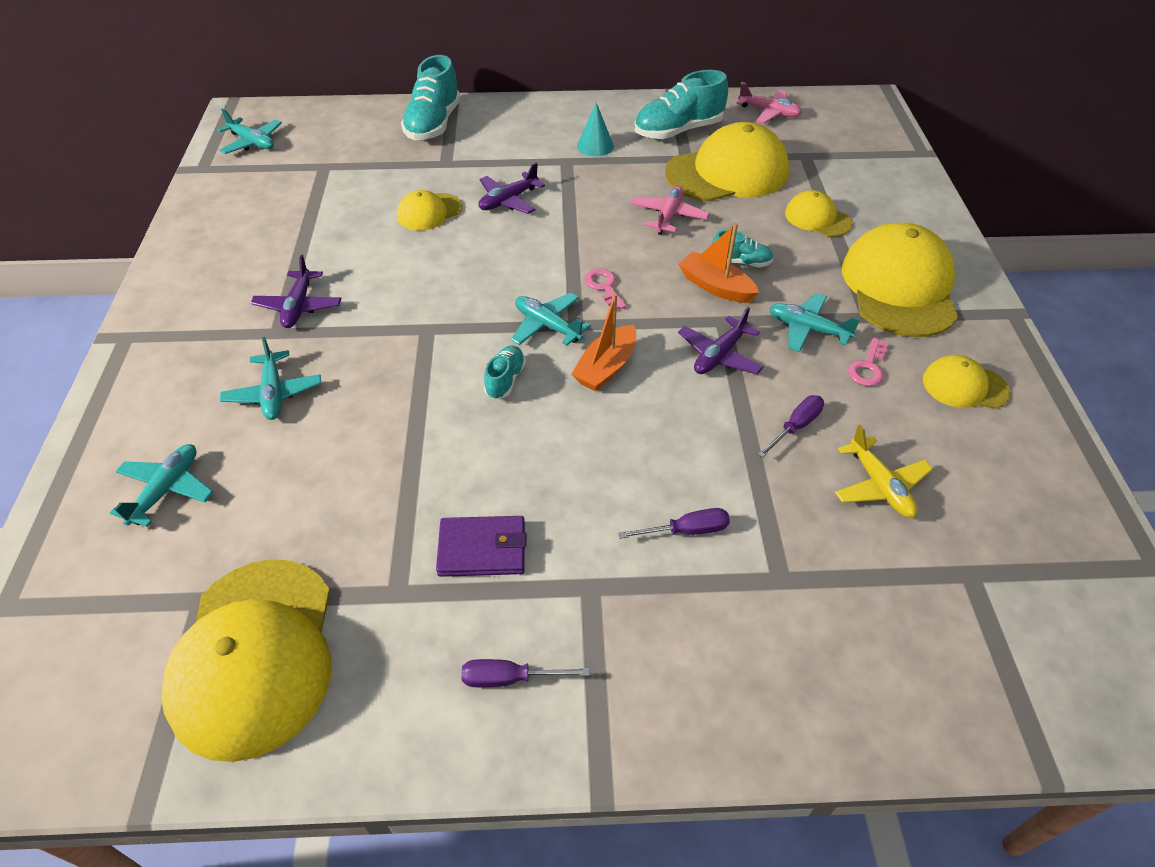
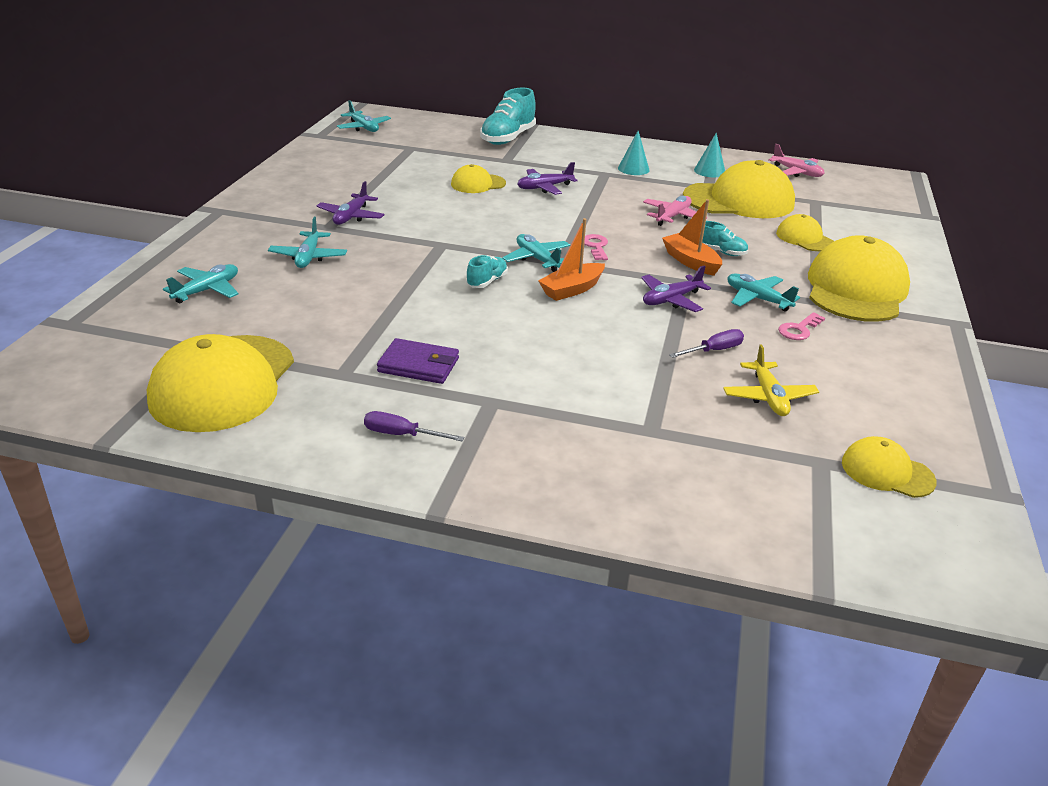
camera: 15 degrees right, 15 degrees down
(678, 131) = (709, 171): turquoise shoe -> turquoise cone
(686, 530) = (587, 388): purple screwdriver -> none
(964, 386) = (882, 356): yellow cap -> yellow cap (887, 472)

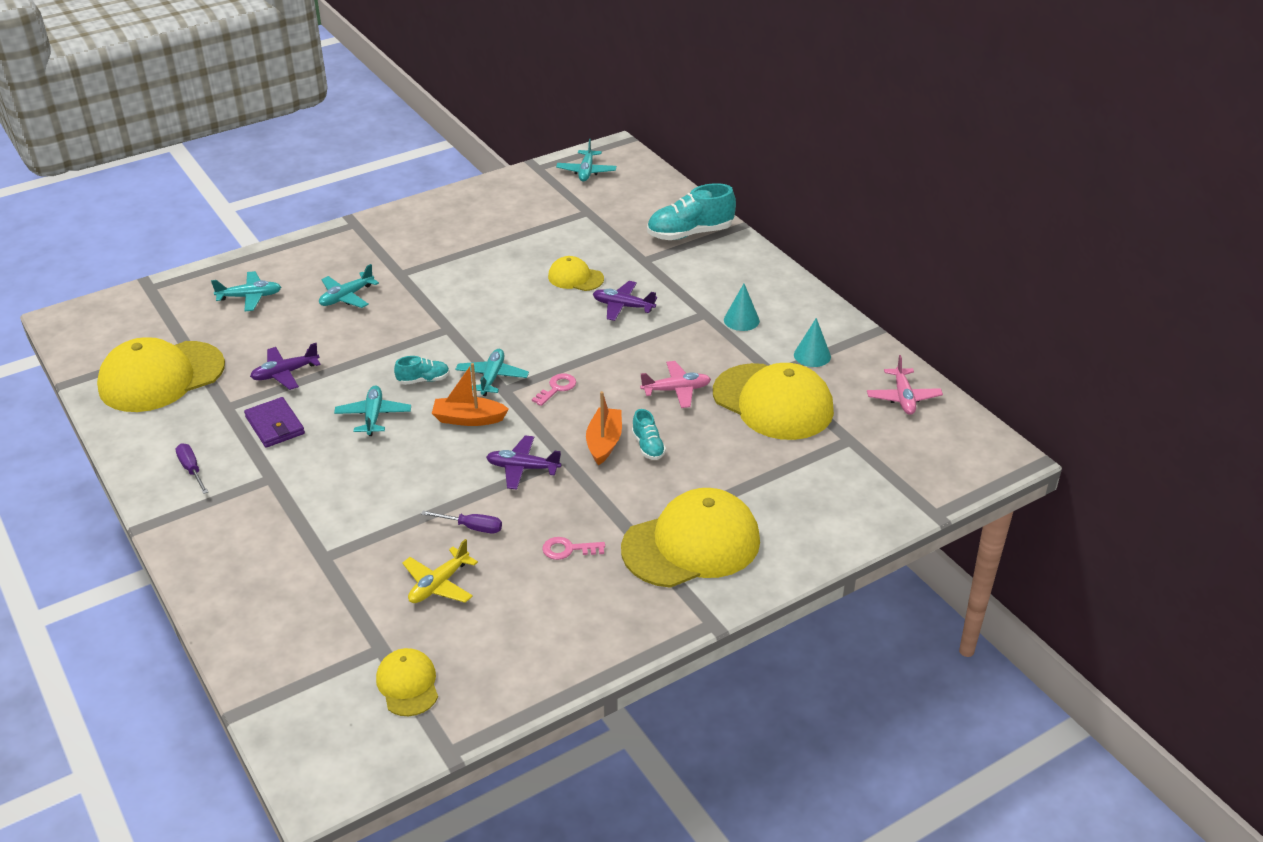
camera: 45 degrees right, 5 degrees up
(351, 216) = (429, 270): purple plane -> purple plane (285, 373)
(757, 299) = (590, 505): turquoise plane -> turquoise plane (373, 416)
(804, 238) = (752, 472): yellow cap -> none

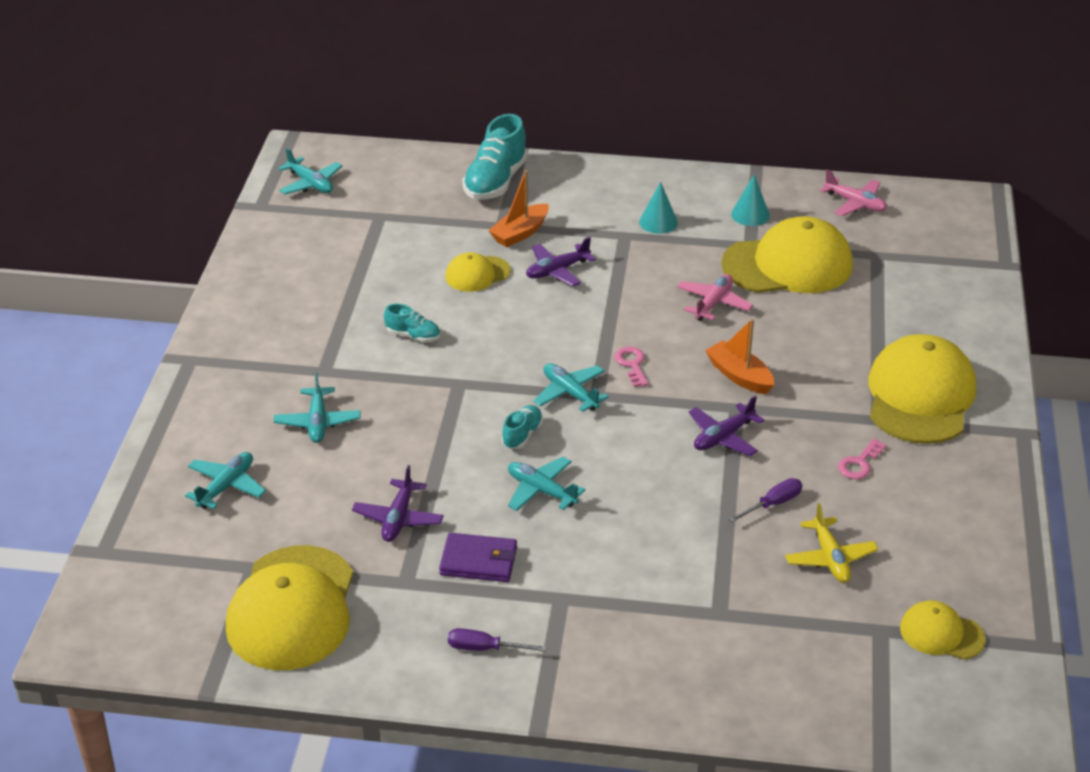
camera: 50 degrees left, 0 degrees up
(468, 419) = (615, 435): orange boat -> orange boat (520, 233)
(648, 446) = (772, 356): turquoise shoe -> turquoise shoe (413, 336)

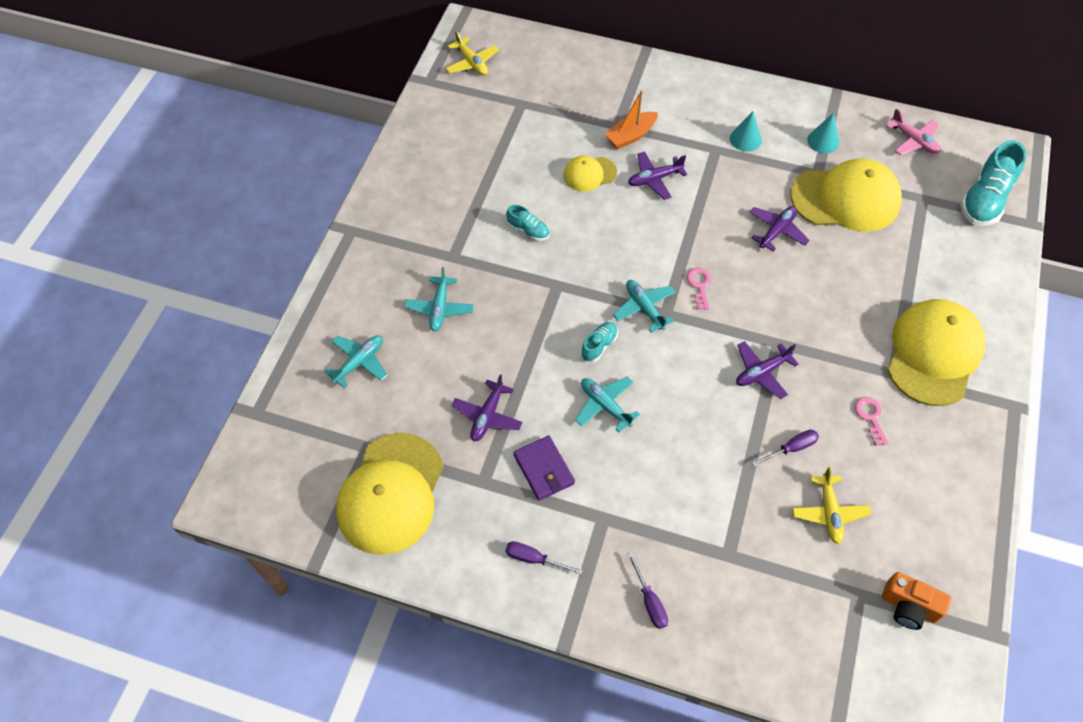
camera: 10 degrees right, 20 degrees up
(310, 184) = (472, 63): turquoise plane -> yellow plane
(479, 561) = (544, 469): purple wallet -> purple wallet turned 45 degrees clockwise
(495, 182) = (619, 80): turquoise shoe -> turquoise shoe (984, 200)
(634, 670) = (649, 601): none -> purple screwdriver
(713, 303) = (777, 231): pink plane -> purple plane
(739, 376) = (785, 310): orange boat -> none
(859, 463) = (870, 417): pink key -> pink key turned 120 degrees clockwise
(941, 633) = (908, 607): yellow cap -> orange camera

